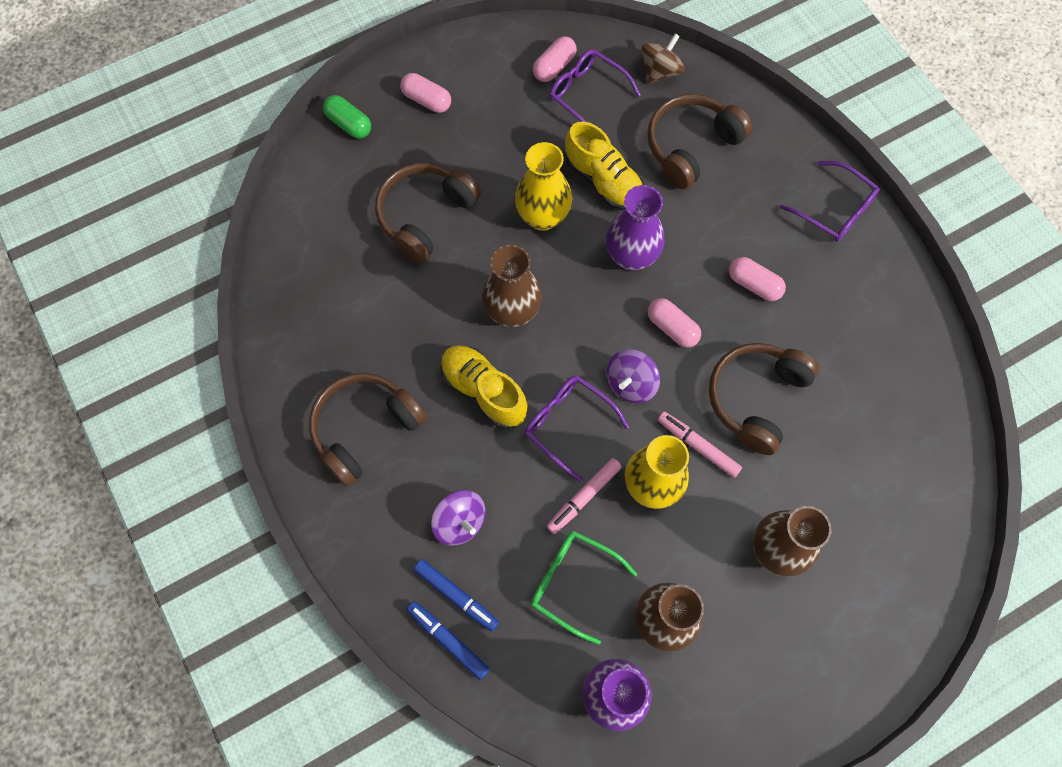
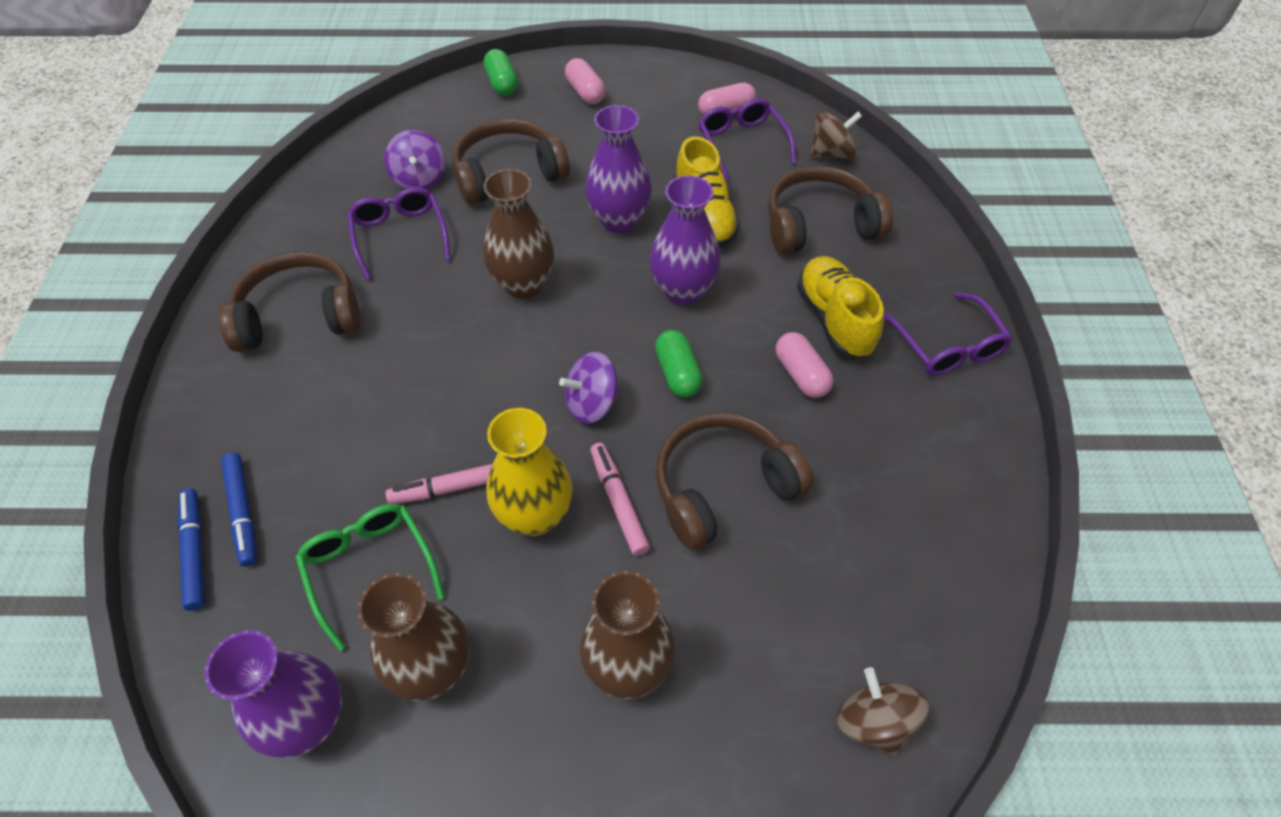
camera: 30 degrees right, 15 degrees down
(460, 522) = (310, 444): purple spinning top -> purple spinning top (420, 179)
(483, 391) = (437, 338): yellow shoe -> yellow shoe (834, 319)
(543, 217) = (619, 220): yellow vase -> purple vase
(568, 424) = (495, 409): purple glasses -> purple glasses (400, 236)
(672, 328) = (677, 373): pink capsule -> green capsule
(930, 500) = (874, 722): none -> brown spinning top

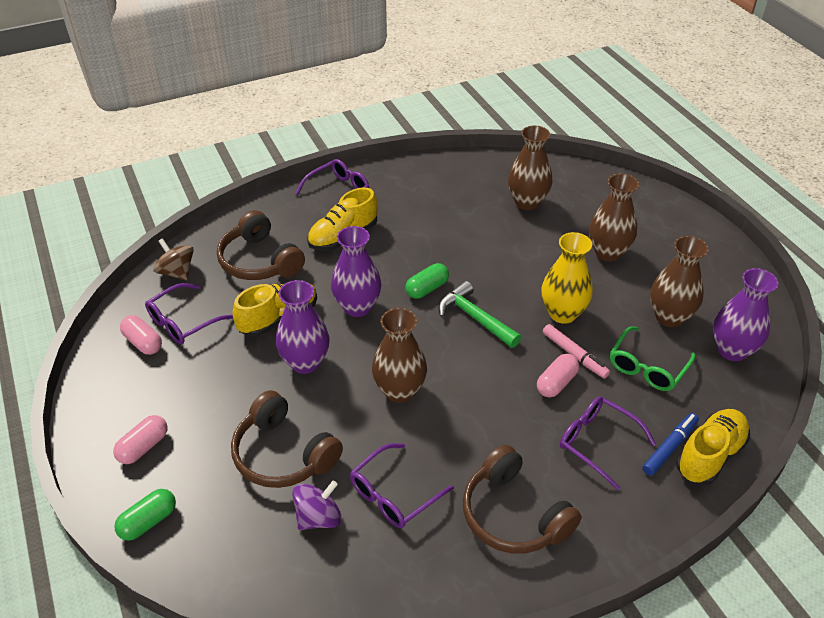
camera: 115 degrees left, 10 degrees down
(195, 552) = (710, 455): blue marker -> yellow shoe
(312, 437) = (598, 443): none -> purple glasses
(592, 404) = (474, 318): purple spinning top -> green hammer
(618, 502) = (529, 284): pink marker -> none
(722, 487) = (490, 249): brown headphones -> none
(801, 375) = (395, 240): pink capsule -> pink capsule (556, 383)
(823, 606) = (527, 202): none -> brown vase
(874, 722) = (566, 179): brown spinning top -> none

